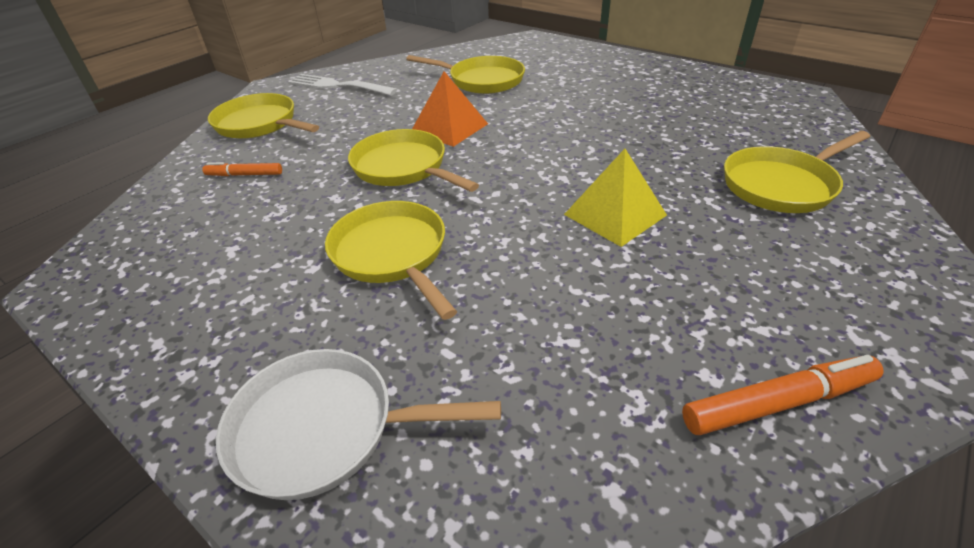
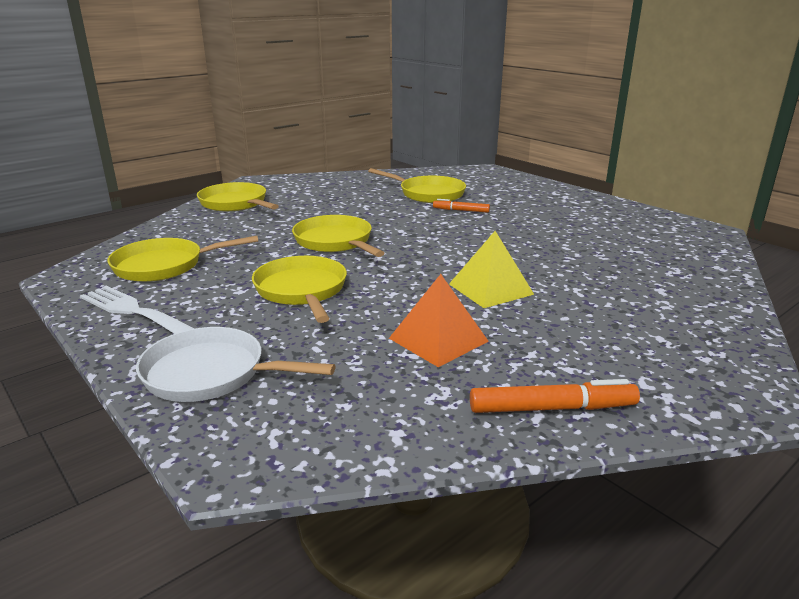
camera: 10 degrees right, 15 degrees down
(244, 175) = (212, 232): orange marker -> orange marker (461, 210)
(338, 86) = (307, 186): white fork -> white fork (135, 312)
(449, 127) = (384, 221): orange pyramid -> orange pyramid (438, 339)
(782, 185) = (647, 287): yellow pan -> yellow pan (165, 266)

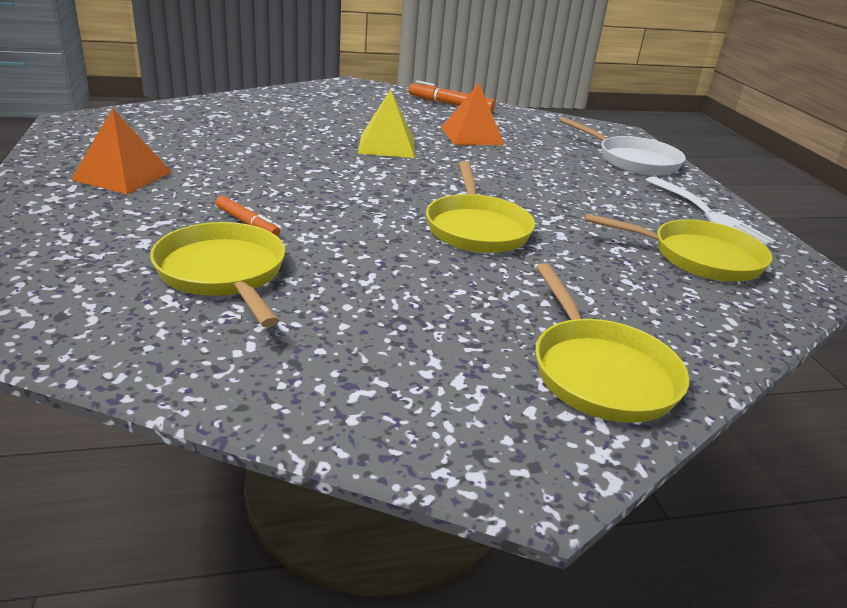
camera: 155 degrees left, 5 degrees up
(302, 291) = (549, 188): yellow pan -> none
(574, 212) = (122, 175): none -> orange pyramid

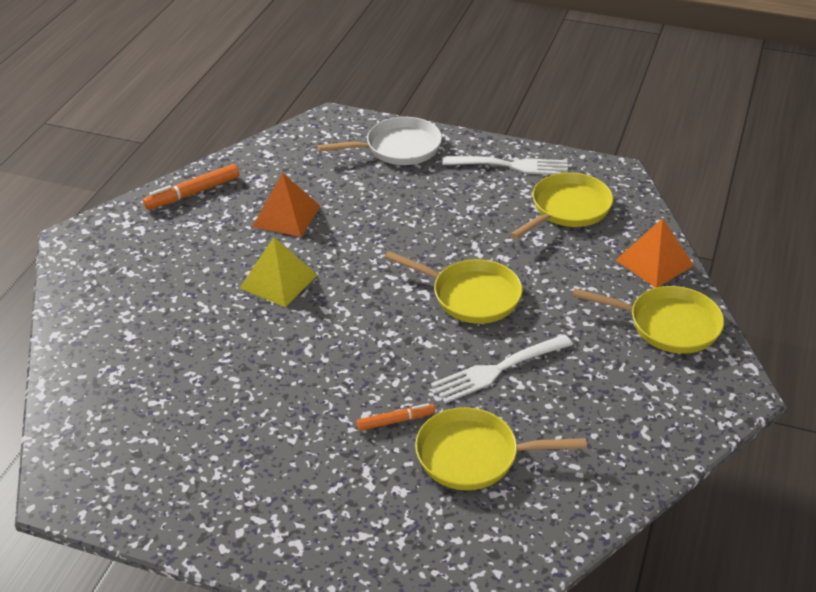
camera: 55 degrees left, 10 degrees up
(122, 175) = (249, 480): orange pyramid -> orange pyramid (654, 262)
(377, 263) = (498, 369): none -> white fork

